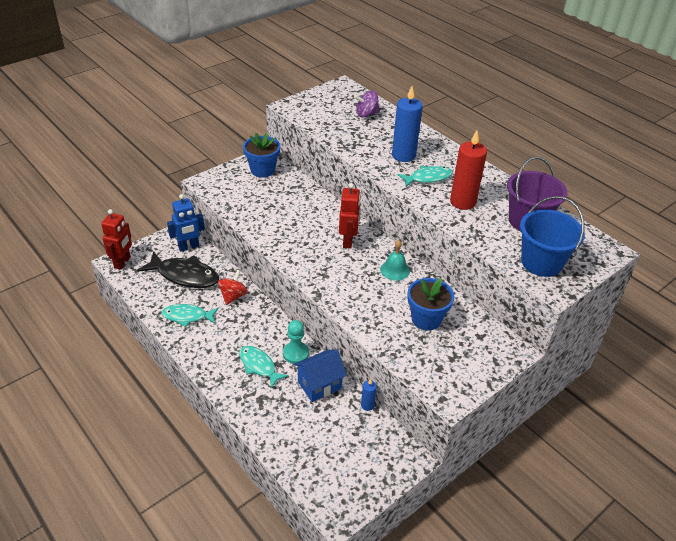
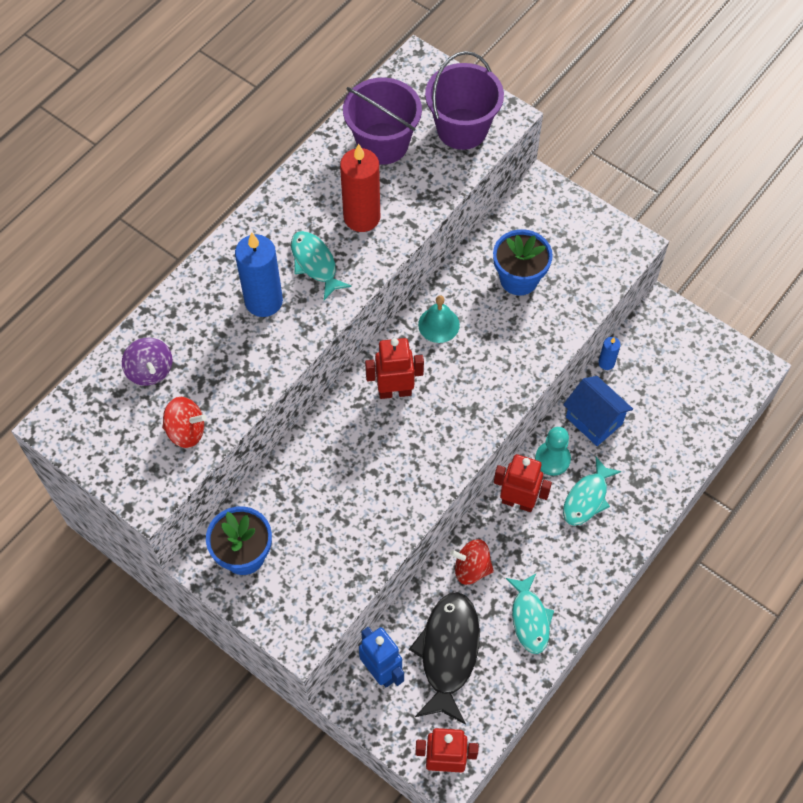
camera: 100 degrees left, 20 degrees up
(270, 328) = (518, 502): none -> red robot
(324, 121) = (186, 431): none -> red spinning top
(541, 262) = (462, 129): blue bucket -> purple bucket

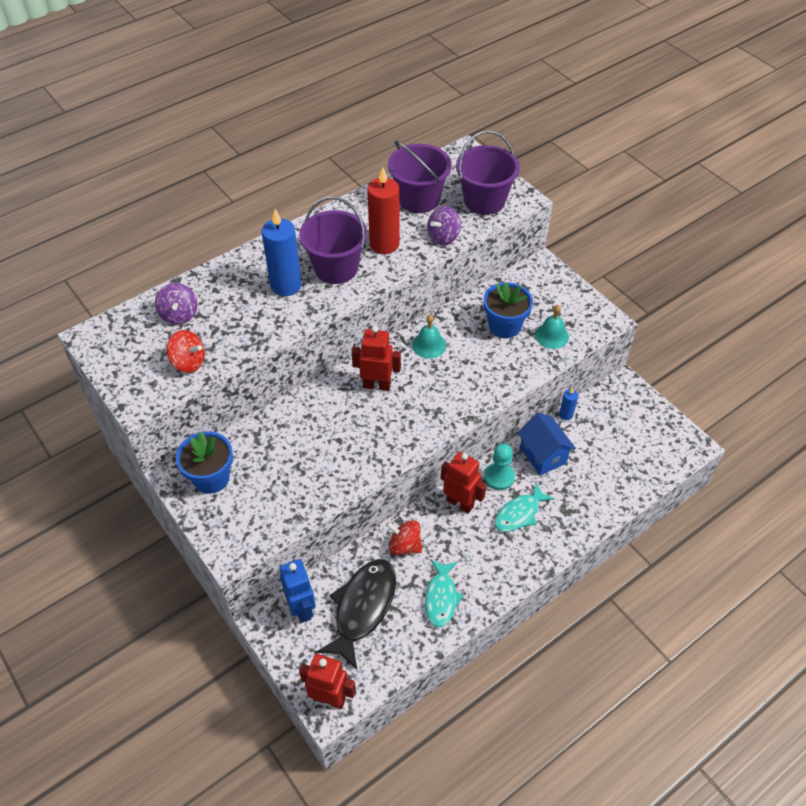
camera: 15 degrees right, 10 degrees down
(315, 263) = (336, 268): turquoise fish -> purple bucket
(429, 191) = (443, 237): none -> purple spinning top
(576, 279) = (551, 335): none -> turquoise bell

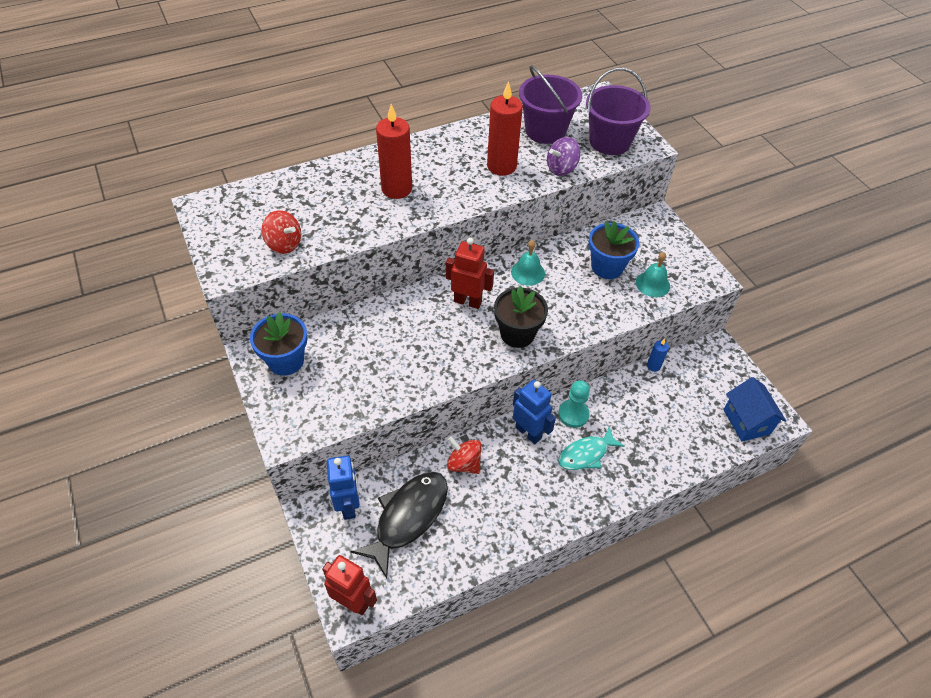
camera: 10 degrees right, 0 degrees up
(179, 315) = (288, 199): purple spinning top -> none
(286, 285) = (396, 189): blue candle -> red candle
(336, 268) = (449, 181): purple bucket -> none
(432, 409) = (517, 334): none -> black flower pot
(441, 597) = (488, 523): turquoise fish -> none
(460, 503) = (528, 432): red robot -> blue robot
(543, 455) = (622, 401): blue house -> blue house (746, 421)

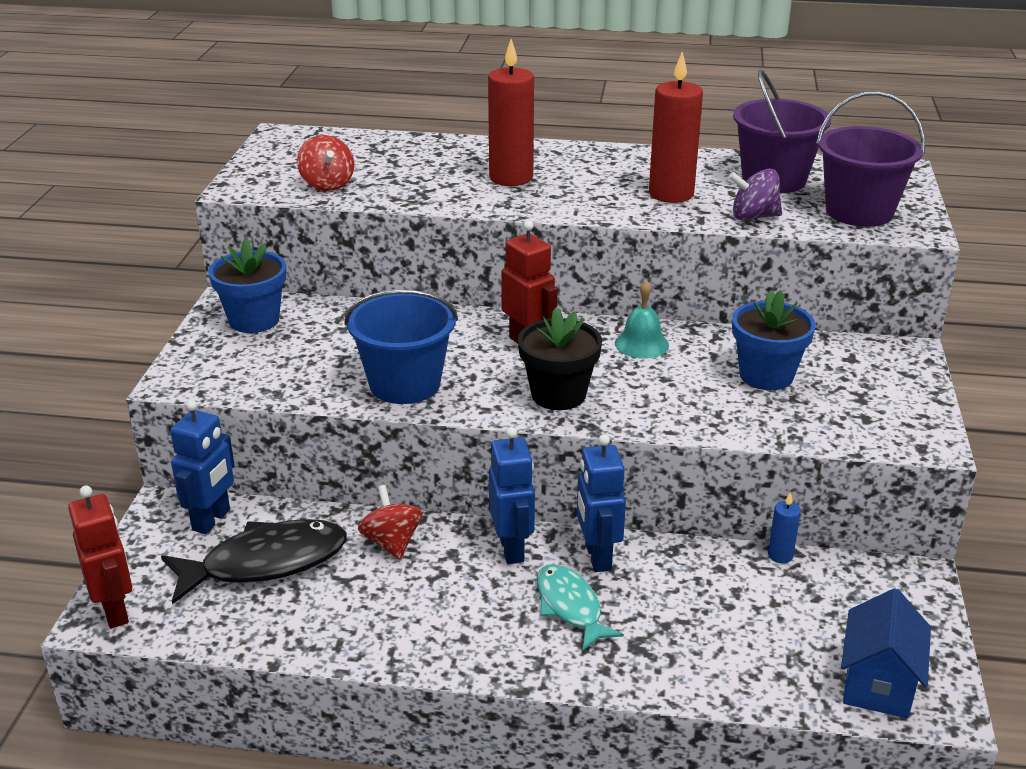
camera: 35 degrees right, 20 degrees down
(427, 368) = (405, 384): none -> blue bucket
(573, 414) = (597, 557): turquoise pawn -> blue robot
(586, 454) = (570, 607): turquoise fish -> turquoise fish turned 60 degrees clockwise
(652, 284) = (820, 415): turquoise bell -> none

